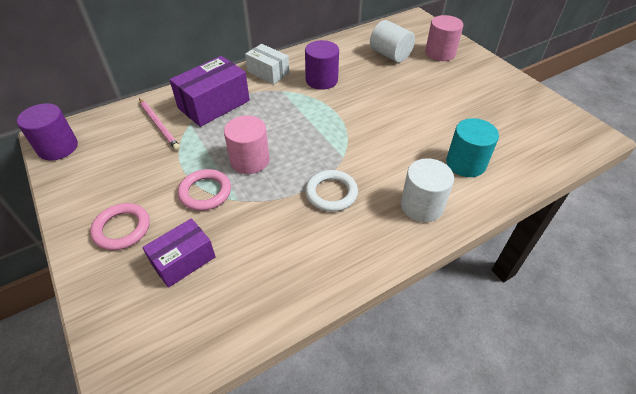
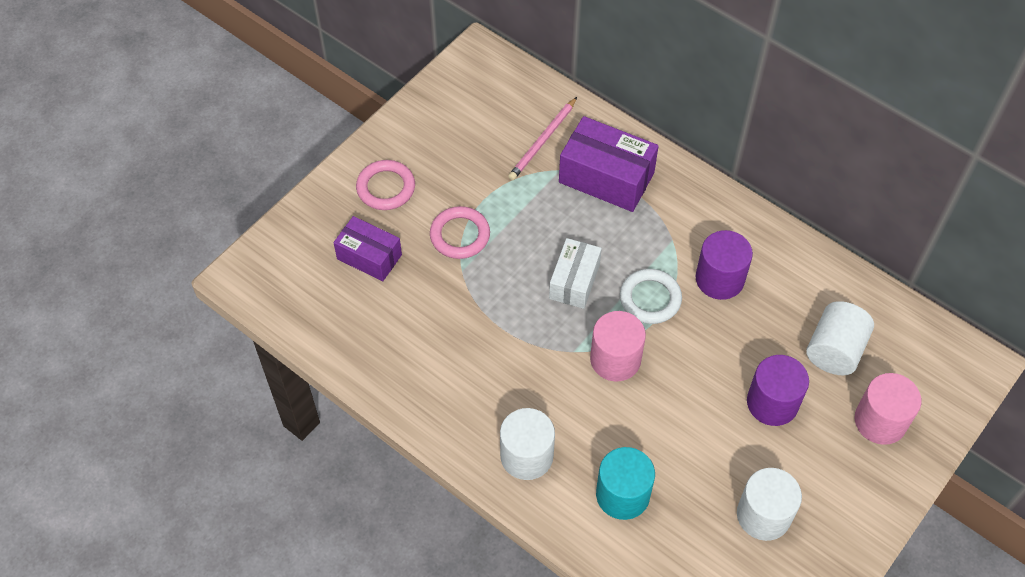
camera: 70 degrees right, 10 degrees up
(58, 147) = (466, 70): purple cylinder -> purple cylinder (772, 403)
(250, 160) = (525, 257): pink cylinder -> pink cylinder (615, 359)
(268, 72) = (704, 209): white box -> white box (574, 281)
(331, 193) = (508, 356): white ring -> white ring (650, 299)
(491, 108) = (763, 515): none -> white cylinder

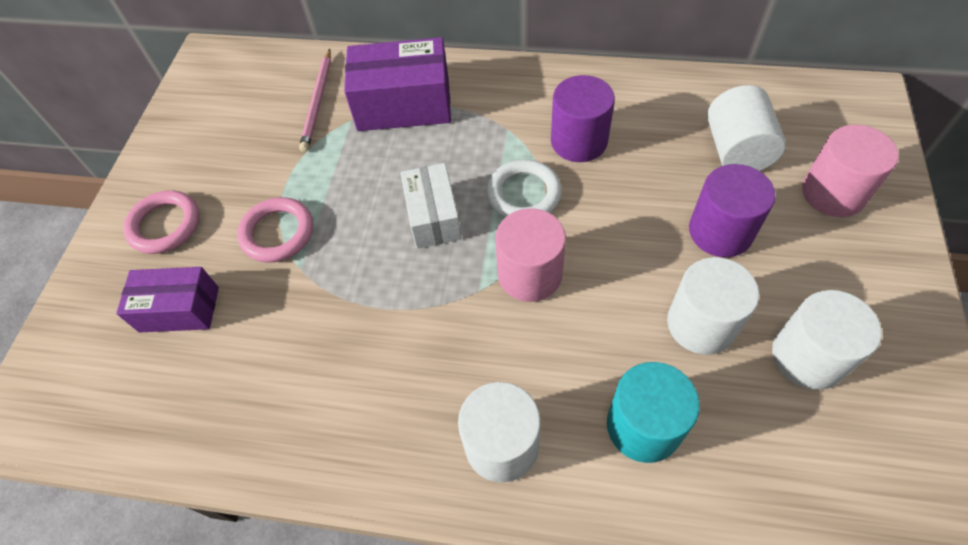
camera: 25 degrees left, 0 degrees up
(708, 456) = (701, 324): none -> white cylinder

